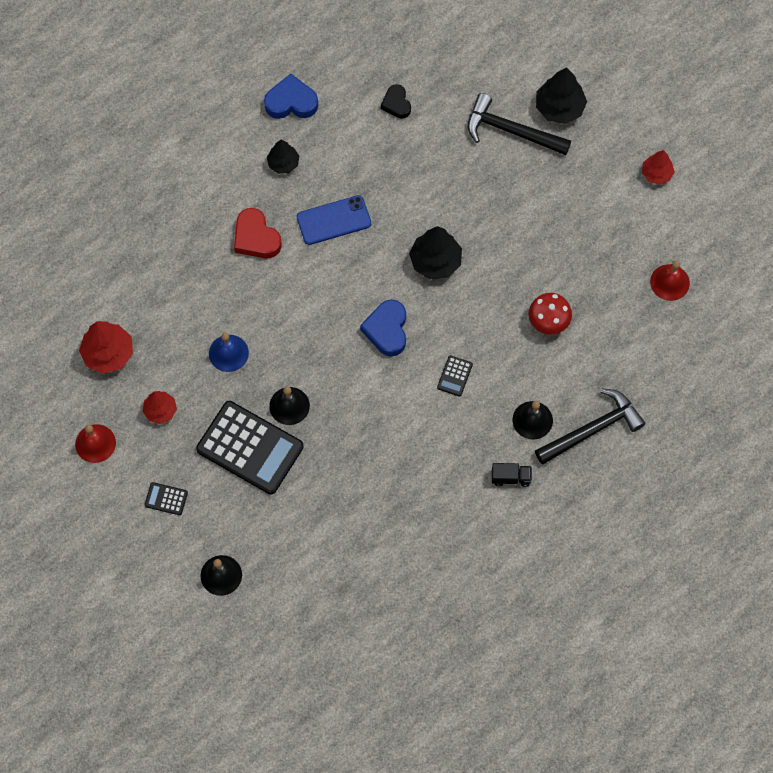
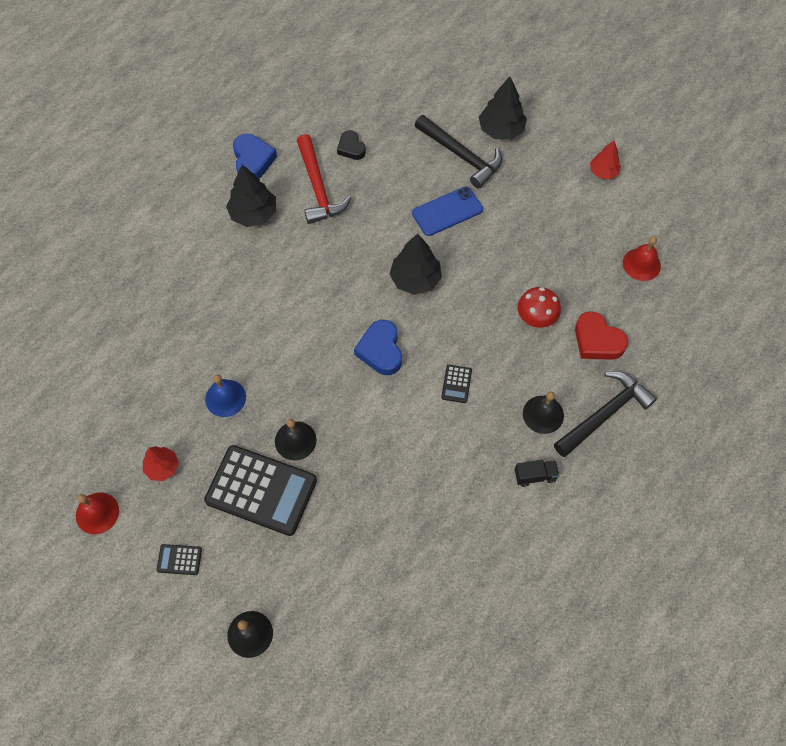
camera: 10 degrees left, 5 degrees down
(108, 353) = (102, 418): red tree -> none
(256, 238) = (237, 284): red heart -> red heart (597, 340)
(283, 163) = (253, 214): black tree -> black tree, size x1.58
(291, 102) = (253, 160): blue heart -> blue heart turned 90 degrees clockwise
(334, 220) = (310, 257): blue phone -> blue phone (447, 211)
(354, 144) = (318, 188): none -> red hammer
(511, 131) = (461, 155): black hammer -> black hammer turned 150 degrees counterclockwise

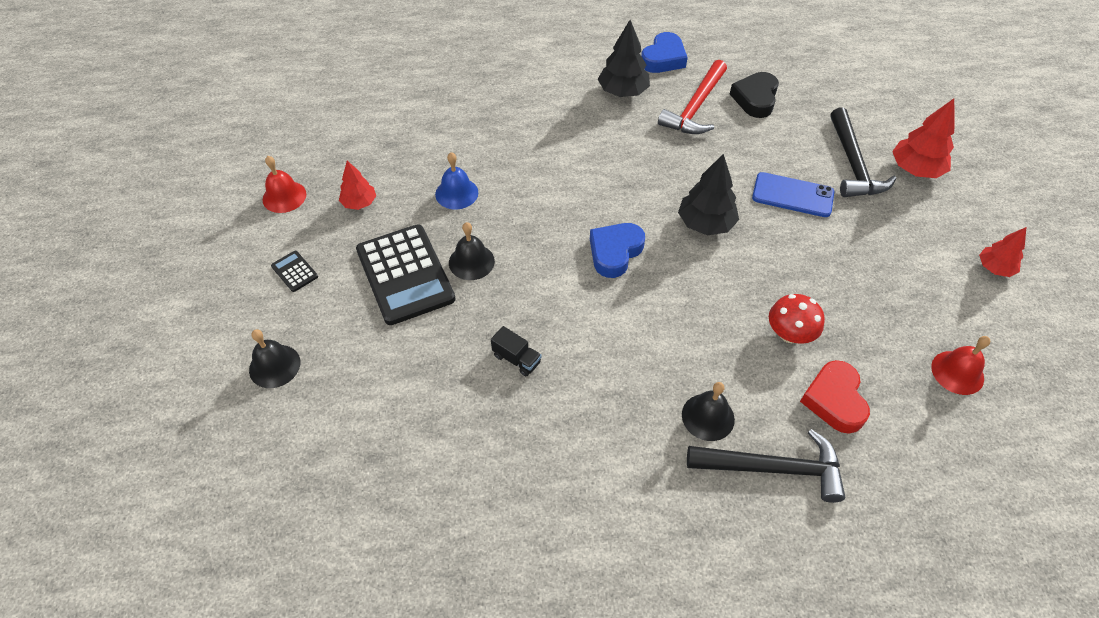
camera: 45 degrees right, 10 degrees down
(351, 148) = (755, 99): black heart -> black heart, size x1.53
(456, 384) = (652, 327): black calculator -> none
(501, 130) = (915, 169): black tree -> red tree
(535, 476) = (642, 460): black truck -> black truck (516, 359)

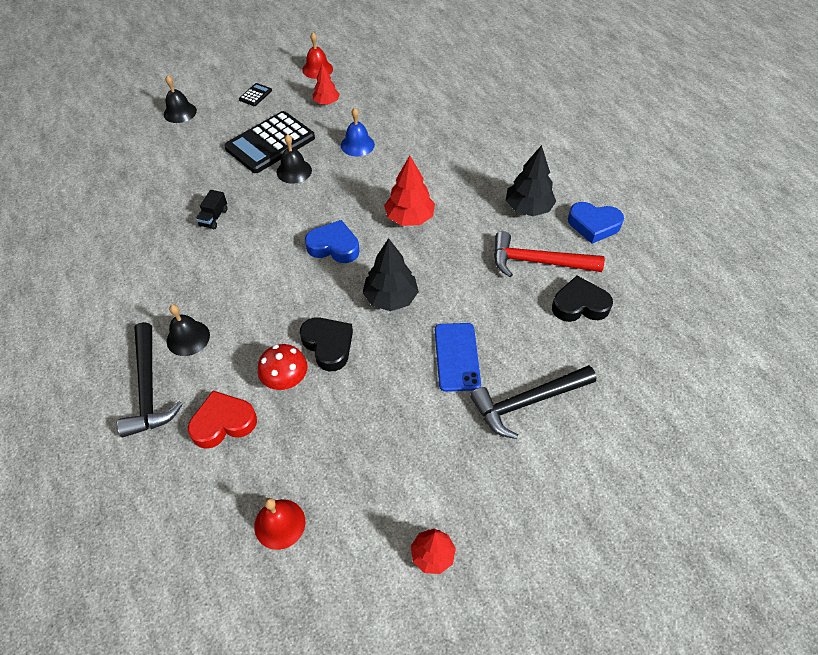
camera: 70 degrees right, 0 degrees up
(754, 288) = (328, 345): none -> black heart
(915, 169) = (550, 463): red tree -> red tree (409, 218)

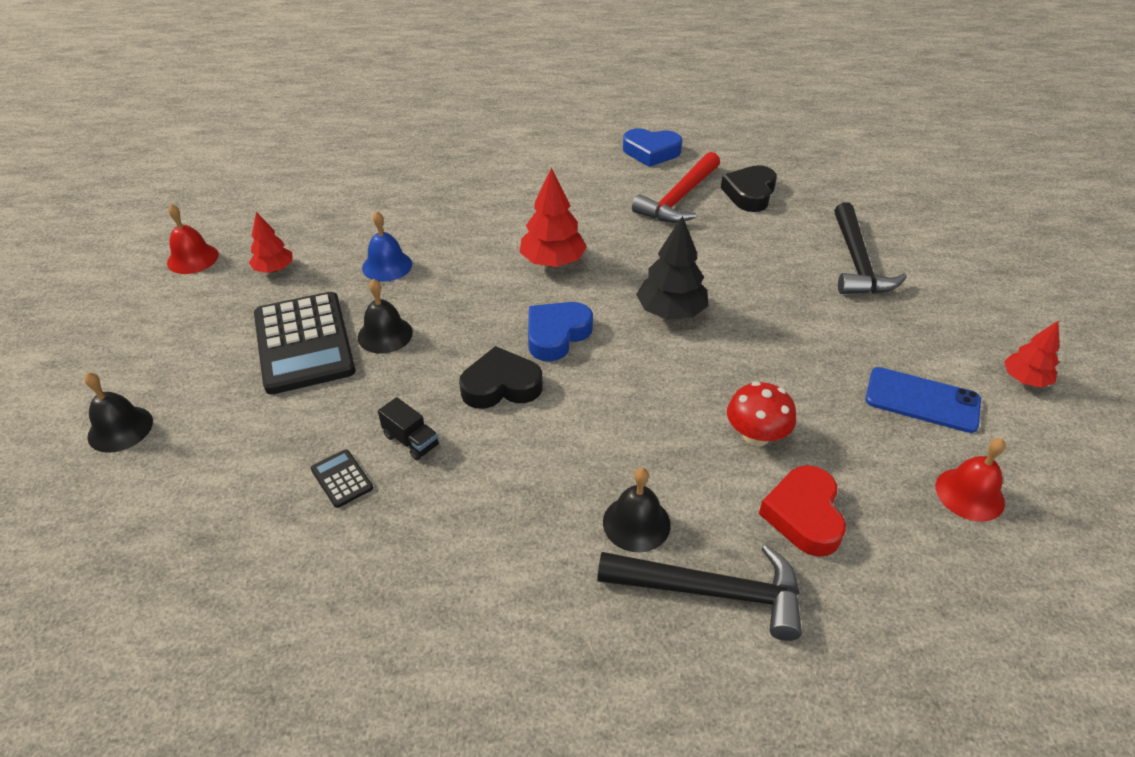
camera: 65 degrees left, 10 degrees down
(255, 95) = (178, 332): black calculator -> black calculator (342, 479)
(328, 345) = (718, 383): black heart -> black heart (501, 386)
(456, 357) = (780, 289): blue phone -> blue phone (922, 400)
(528, 208) = (599, 180): black tree -> none
(593, 225) = (651, 152): blue heart -> blue heart turned 60 degrees clockwise

